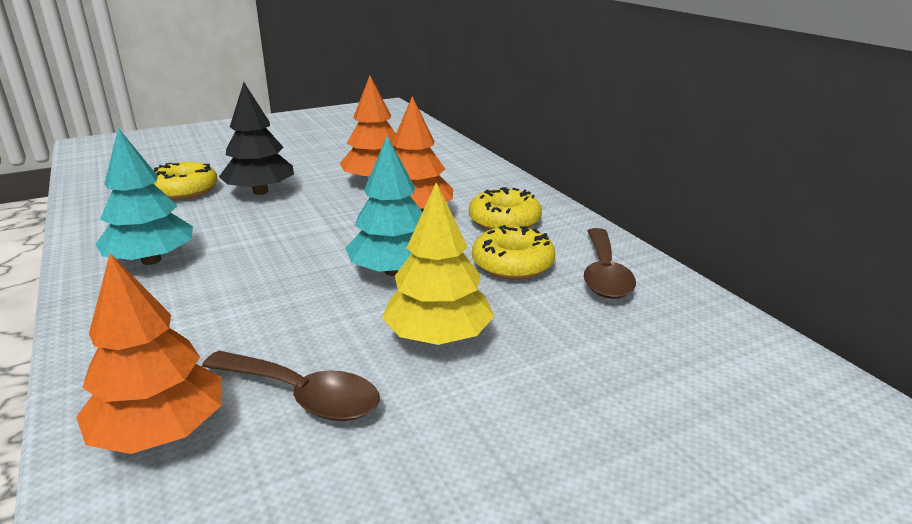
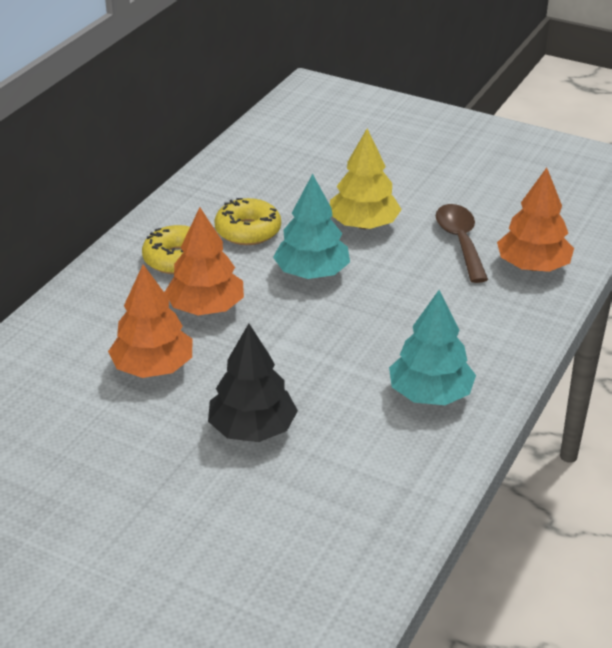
camera: 125 degrees left, 10 degrees up
(185, 190) = (304, 487): yellow donut -> none
(604, 274) = (223, 194): brown spoon -> none

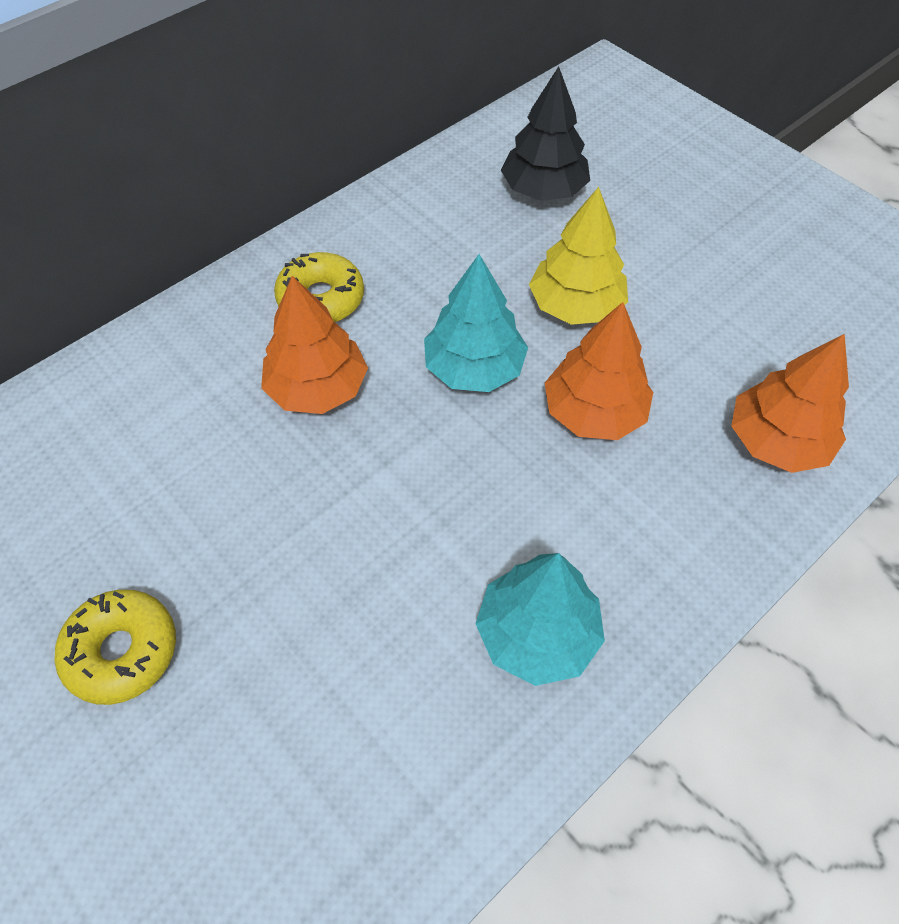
camera: 20 degrees right, 20 degrees up
(153, 367) = (208, 468): orange tree -> orange tree (594, 412)
(248, 231) = (426, 277): yellow donut -> yellow donut (122, 651)
(252, 429) = (276, 616): black tree -> black tree (543, 190)
(460, 242) = (692, 369): brown spoon -> none

